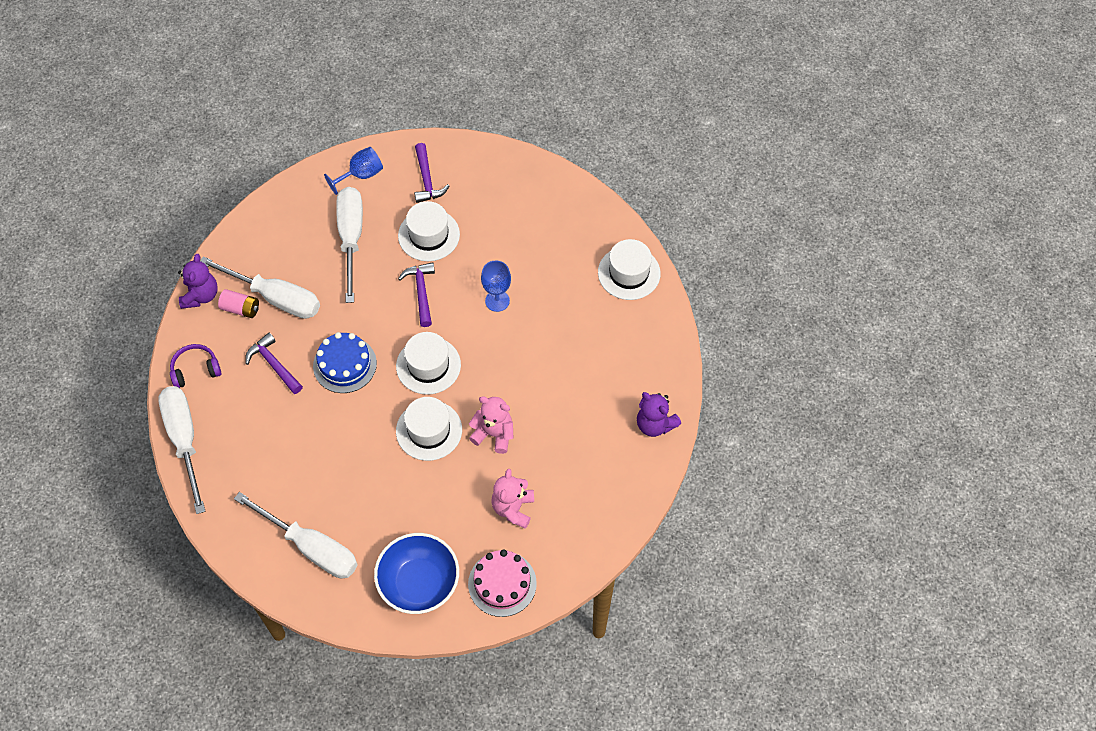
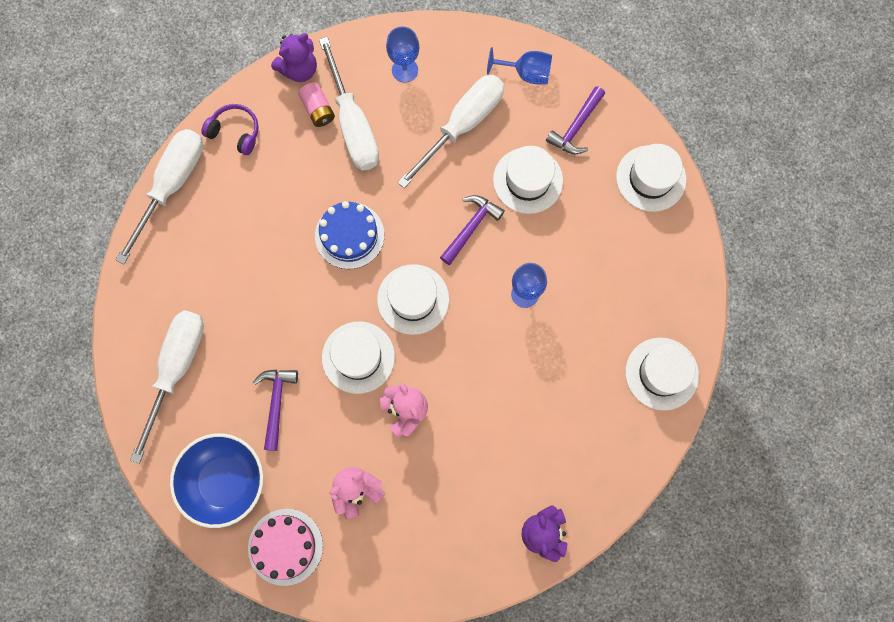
camera: 45 degrees right, 15 degrees up
(273, 364) = (296, 183): purple hammer -> purple hammer (276, 403)
(276, 237) = (405, 70): none -> blue goblet
(311, 547) = (176, 369): white screwdriver -> white screwdriver turned 150 degrees counterclockwise
(505, 171) = (651, 178): none -> white hat

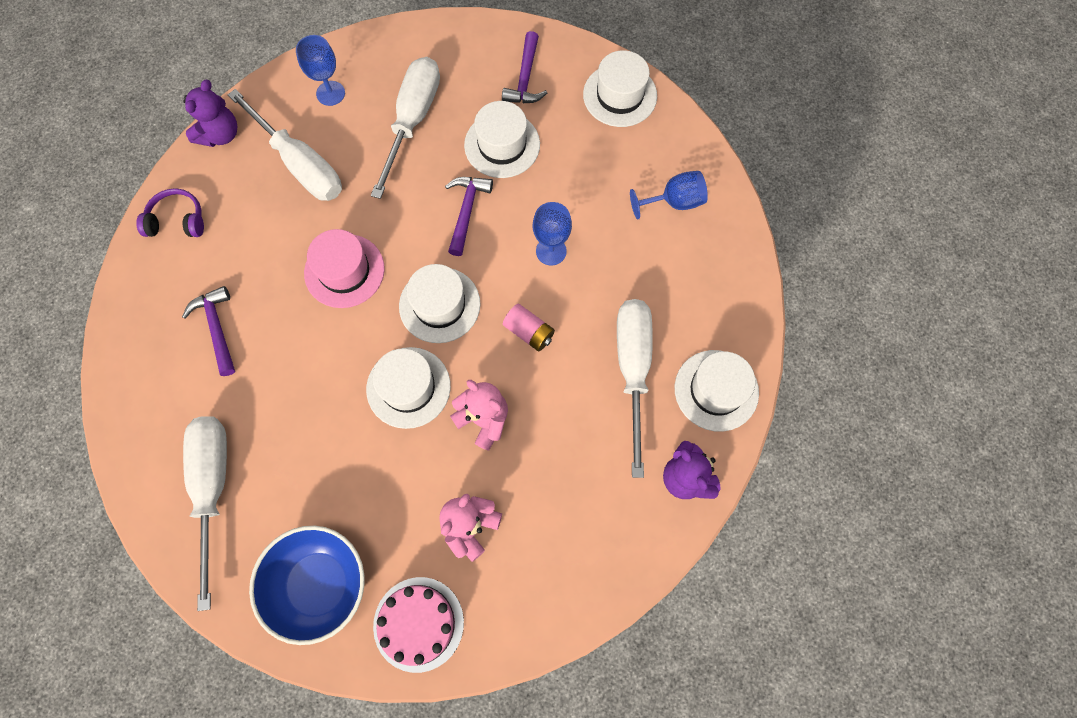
camera: 25 degrees left, 5 degrees down
(172, 185) = (129, 301): white screwdriver -> white screwdriver (632, 369)
(276, 403) = (340, 474): purple hammer -> purple hammer (217, 328)
(318, 109) = (257, 164): pink battery -> pink battery (529, 332)
(349, 235) = (344, 271): blue cake -> pink hat
(526, 73) = (453, 50): blue goblet -> blue goblet (674, 202)
(661, 373) = (722, 268): white hat -> white hat (716, 390)

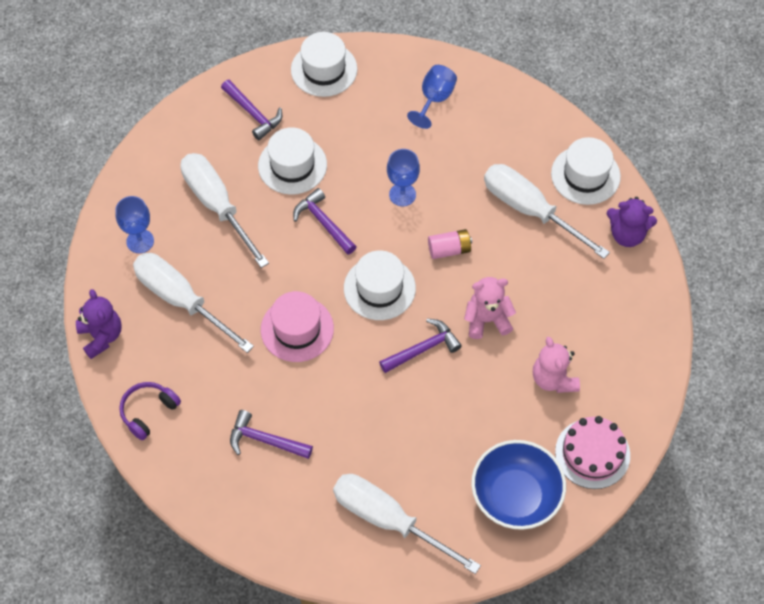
camera: 50 degrees left, 10 degrees down
(300, 164) = (181, 300): white screwdriver -> white screwdriver turned 135 degrees counterclockwise
(408, 387) = (423, 349): white hat -> purple hammer

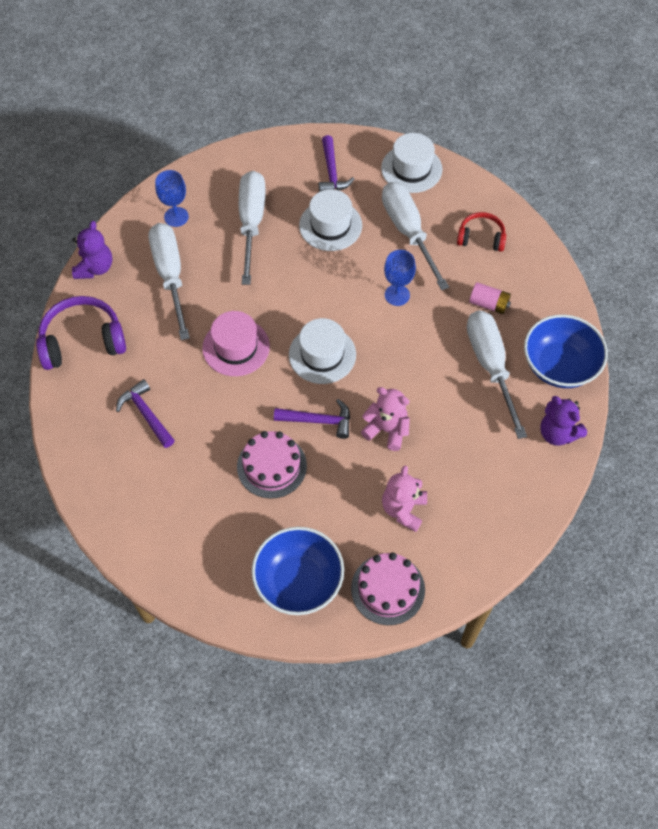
camera: 35 degrees right, 0 degrees up
(148, 412) = (82, 341): purple headphones -> purple headphones, size x1.67
(323, 222) = (319, 280): purple hammer -> none
(388, 520) = (186, 533): white screwdriver -> white screwdriver (408, 232)
(414, 414) = (272, 466): none -> pink cake
(434, 99) = (481, 237): blue goblet -> red headphones
(449, 249) = (400, 358): pink battery -> pink battery (488, 304)
(585, 175) = (559, 365): white hat -> blue bowl

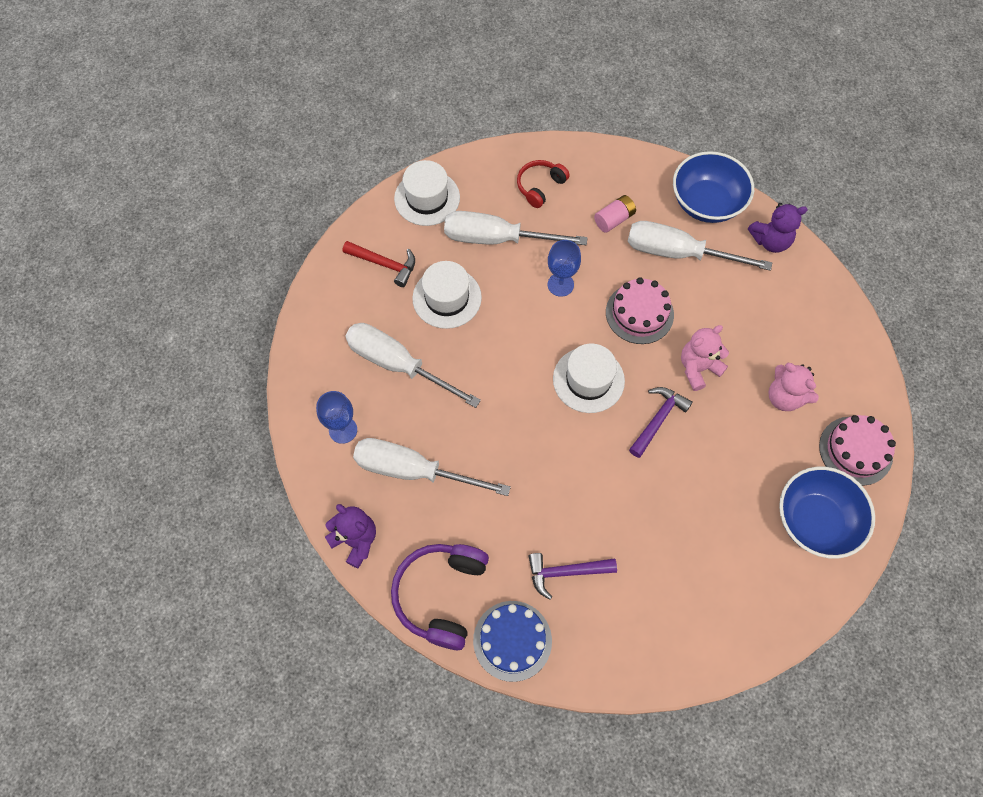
camera: 60 degrees left, 5 degrees up
(72, 403) = (512, 640): none -> blue cake
(236, 347) = (536, 451): pink hat -> none
(272, 466) = (685, 484): pink cake -> pink cake (639, 313)
(332, 172) = (385, 264): purple hammer -> red hammer

